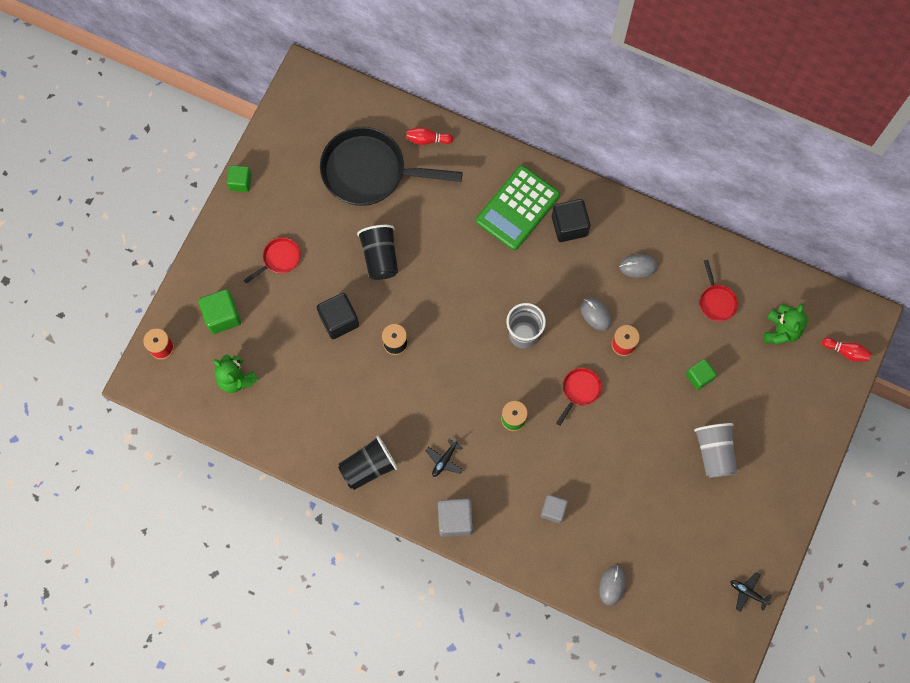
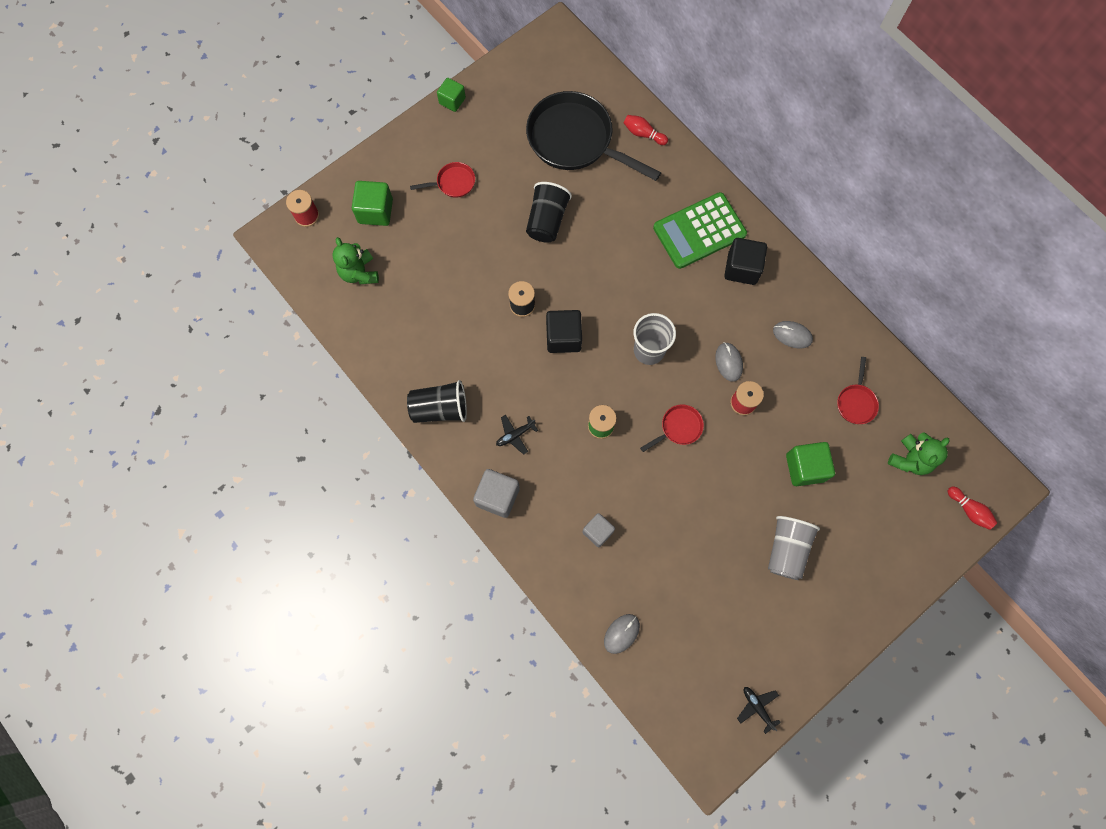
camera: 25 degrees right, 0 degrees up
(339, 320) = (480, 261): black cube -> black cube (563, 337)
(699, 377) = (805, 468): green cube -> green cube, size x1.51

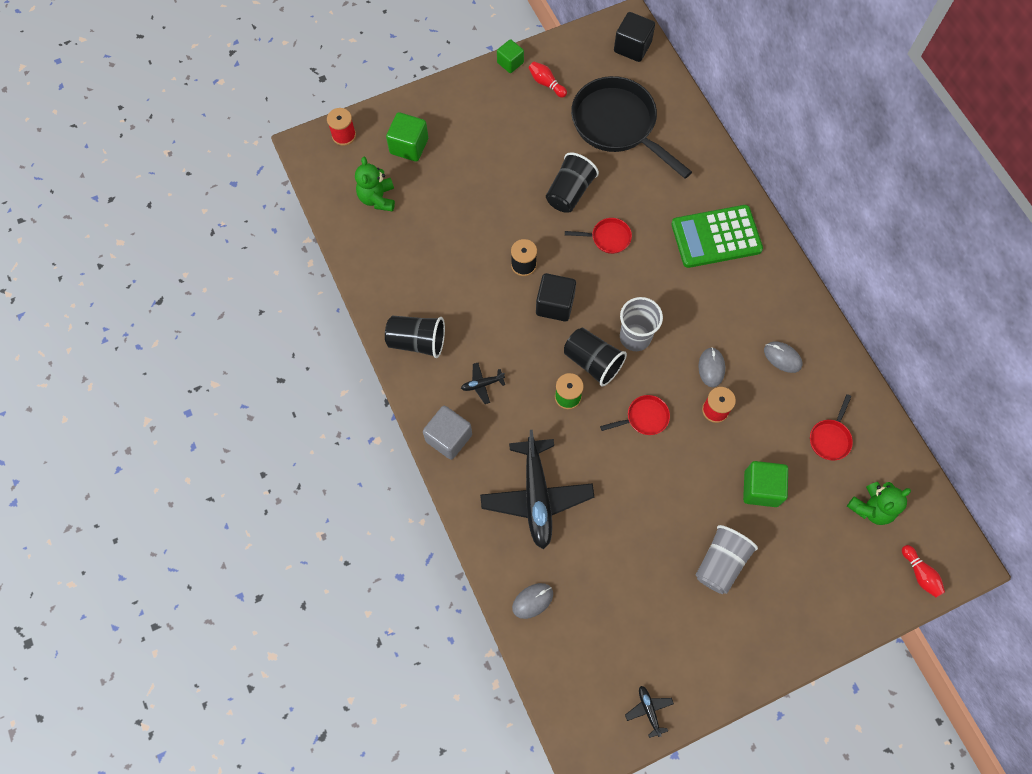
camera: 15 degrees right, 5 degrees down
(453, 183) = (489, 137): red pan -> red pan (608, 238)
(598, 532) = (536, 496): grey cube -> black plane
(615, 385) = (592, 362): none -> black cup
(643, 134) = (685, 134): red bowling pin -> red bowling pin (546, 83)
(742, 268) = (749, 282): black cube -> black cube (632, 47)

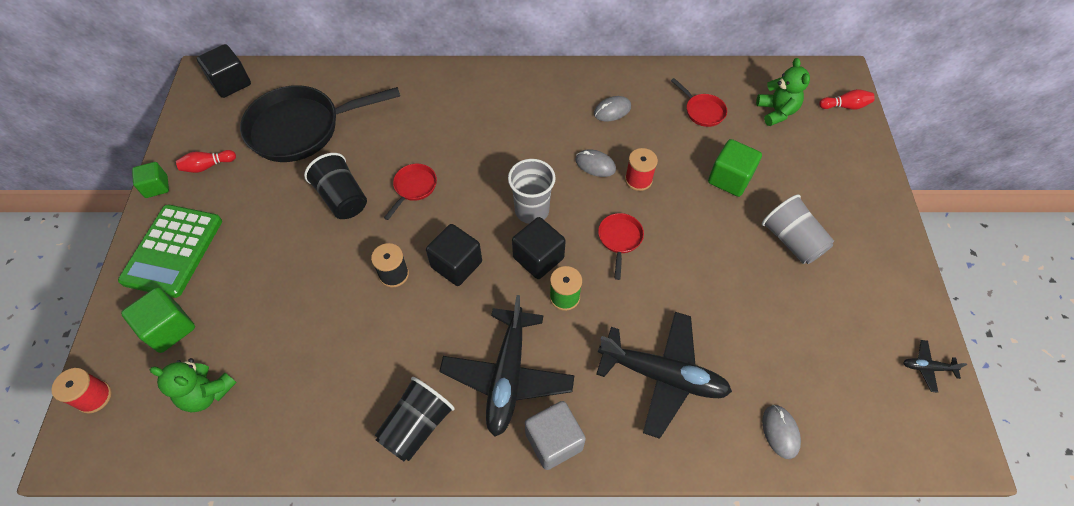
camera: 65 degrees left, 10 degrees down
(482, 384) = (507, 376): black plane -> black plane, size x2.41
(592, 362) = (538, 258): black cup -> black cube
(716, 237) = (469, 106): green calculator -> green calculator (173, 251)

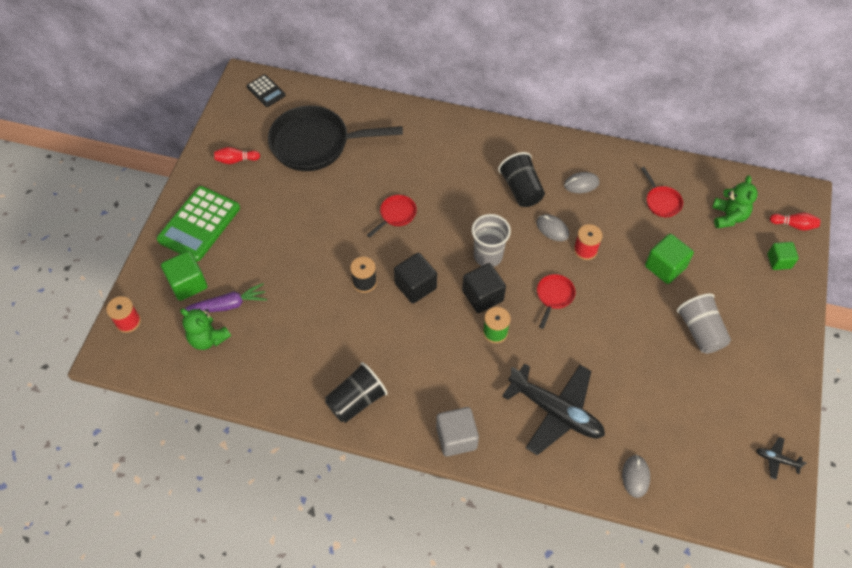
camera: 15 degrees right, 0 degrees up
(156, 187) = (194, 169): green cube -> green cube (779, 261)
(226, 343) = (227, 305): none -> purple carrot
(231, 83) = (266, 91): black cube -> black calculator
(342, 198) = (337, 211): black cup -> black cup (521, 189)
(507, 376) = (434, 381): black plane -> none

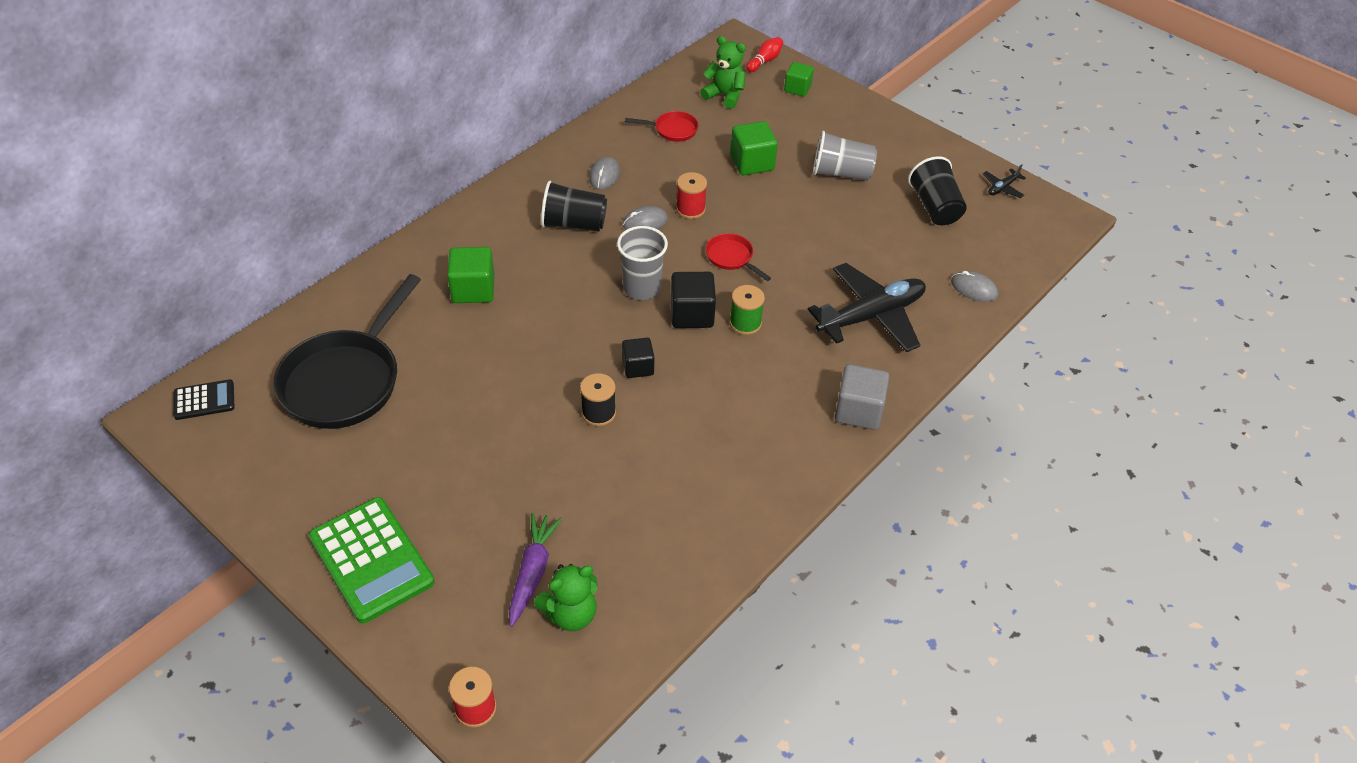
camera: 65 degrees left, 10 degrees down
(188, 284) = (464, 608): green cube -> green cube (473, 289)
(236, 160) = (296, 477): red bowling pin -> none
(356, 400) = (760, 484): black cup -> black cup (935, 207)
(396, 215) = (523, 344): red pan -> none
(415, 286) = (638, 367): black cube -> black cube, size x0.66

